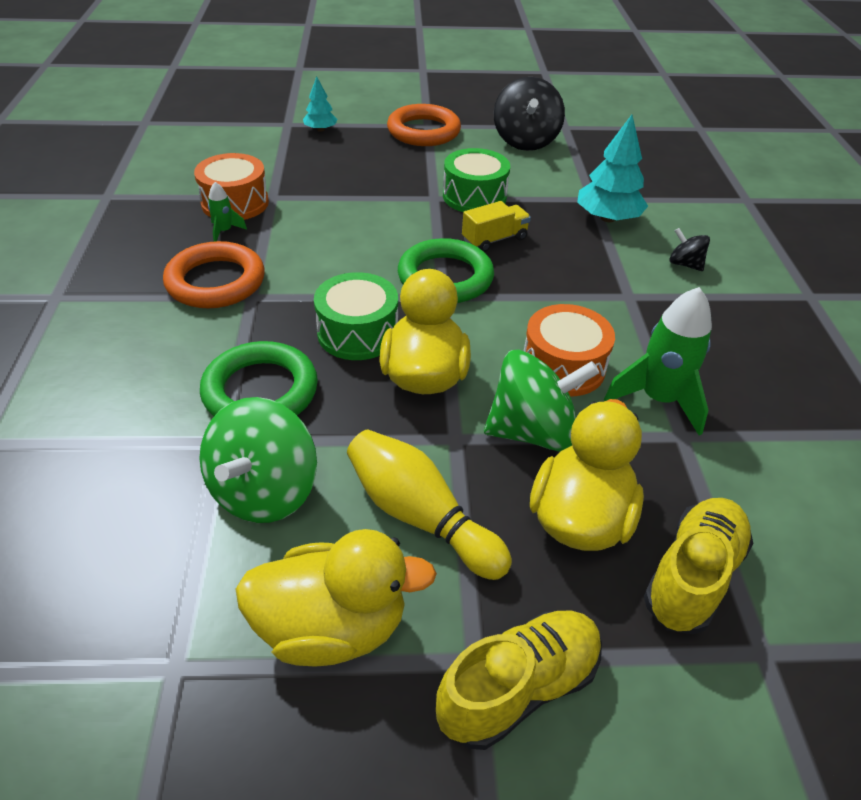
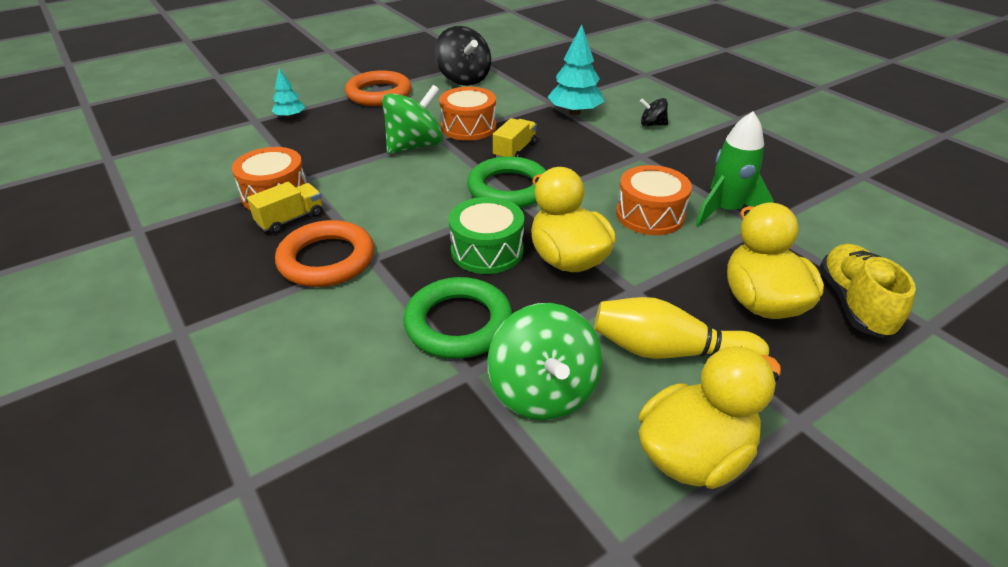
camera: 30 degrees left, 5 degrees down
(224, 231) = (290, 219): green rocket -> yellow truck
(474, 196) = (468, 127): green drum -> orange drum
(518, 687) = (841, 422): yellow shoe -> none
(532, 431) = (676, 263): green spinning top -> green spinning top (415, 146)

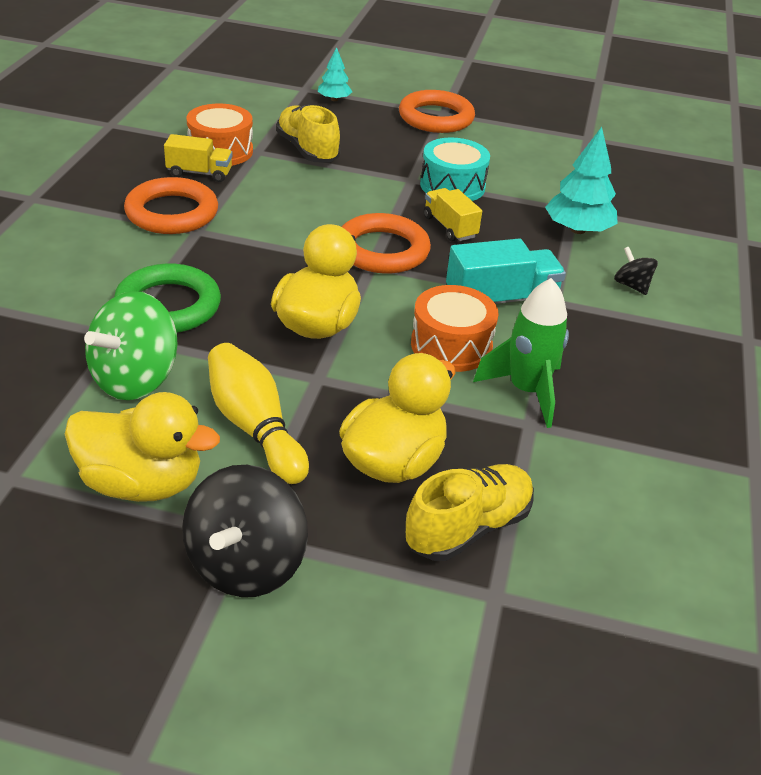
camera: 45 degrees right, 0 degrees up
(338, 158) = (307, 150): none -> yellow shoe
(415, 146) = (379, 175): green spinning top -> none
(464, 79) = (536, 144): black spinning top -> black spinning top (246, 564)
(468, 127) = (452, 186): orange drum -> turquoise drum
(487, 250) = (276, 279): green drum -> none
(508, 188) = (382, 250): green ring -> orange ring
(515, 151) = (450, 227): yellow truck -> yellow truck turned 105 degrees counterclockwise
(619, 173) = (501, 300): none -> turquoise truck

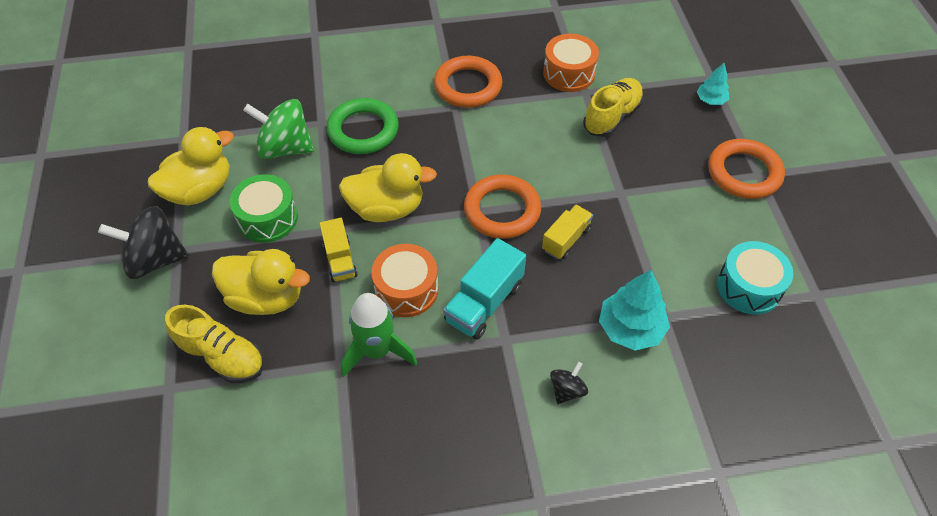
camera: 70 degrees right, 15 degrees up
(142, 483) = (200, 190): yellow duck -> yellow duck turned 120 degrees counterclockwise
(199, 173) = (529, 76): yellow truck -> yellow truck (340, 260)
(255, 427) = (267, 218): yellow bowling pin -> green drum
(452, 186) = (633, 221): turquoise drum -> turquoise drum (749, 287)
(501, 300) = (484, 303): turquoise truck -> turquoise truck turned 75 degrees clockwise

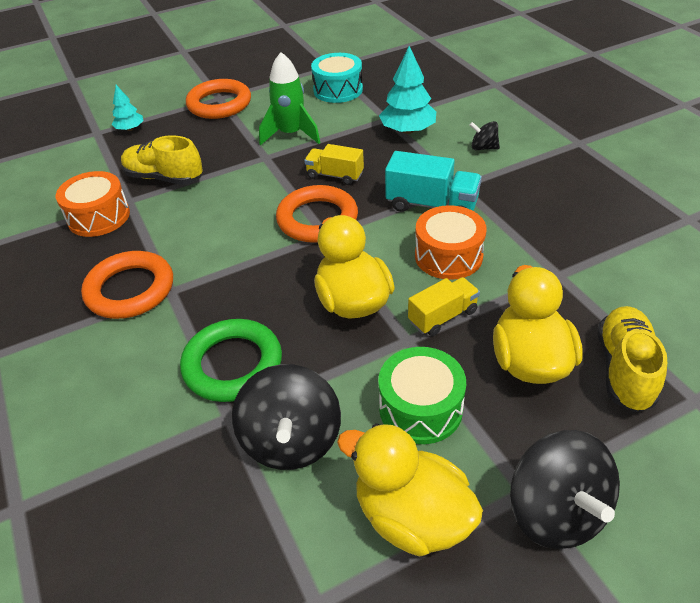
camera: 105 degrees left, 10 degrees down
(285, 148) = (291, 441): green spinning top -> black spinning top
(377, 351) = (527, 255): green rocket -> green rocket (291, 134)

